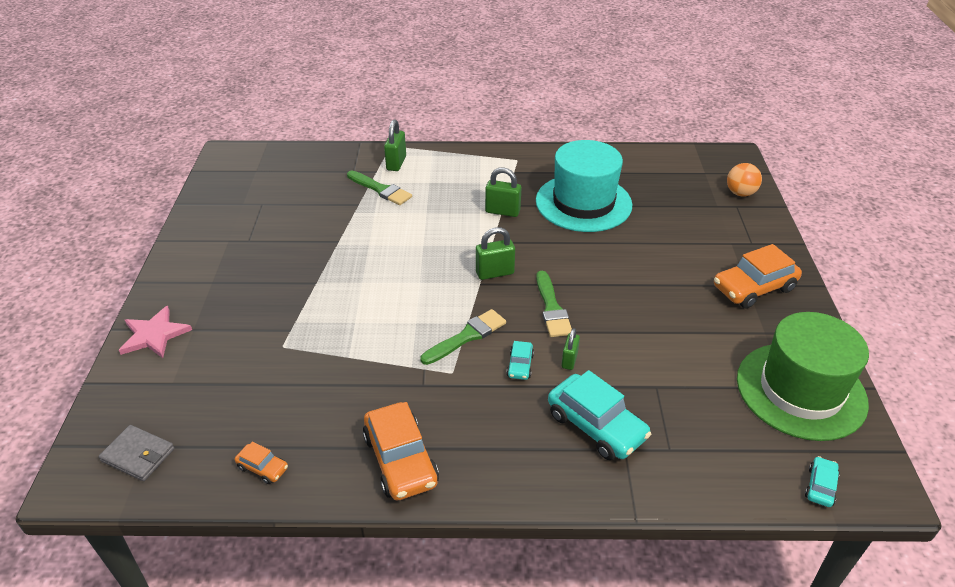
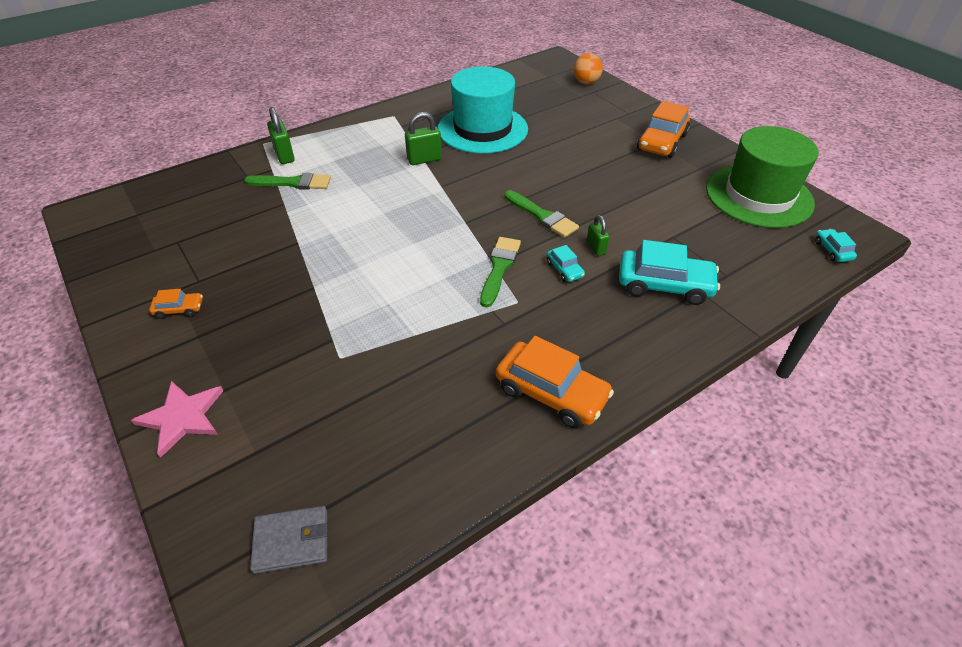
camera: 35 degrees left, 5 degrees up
(263, 468) = (437, 473): orange car -> orange car (179, 309)
(494, 273) = (469, 209): green padlock -> none

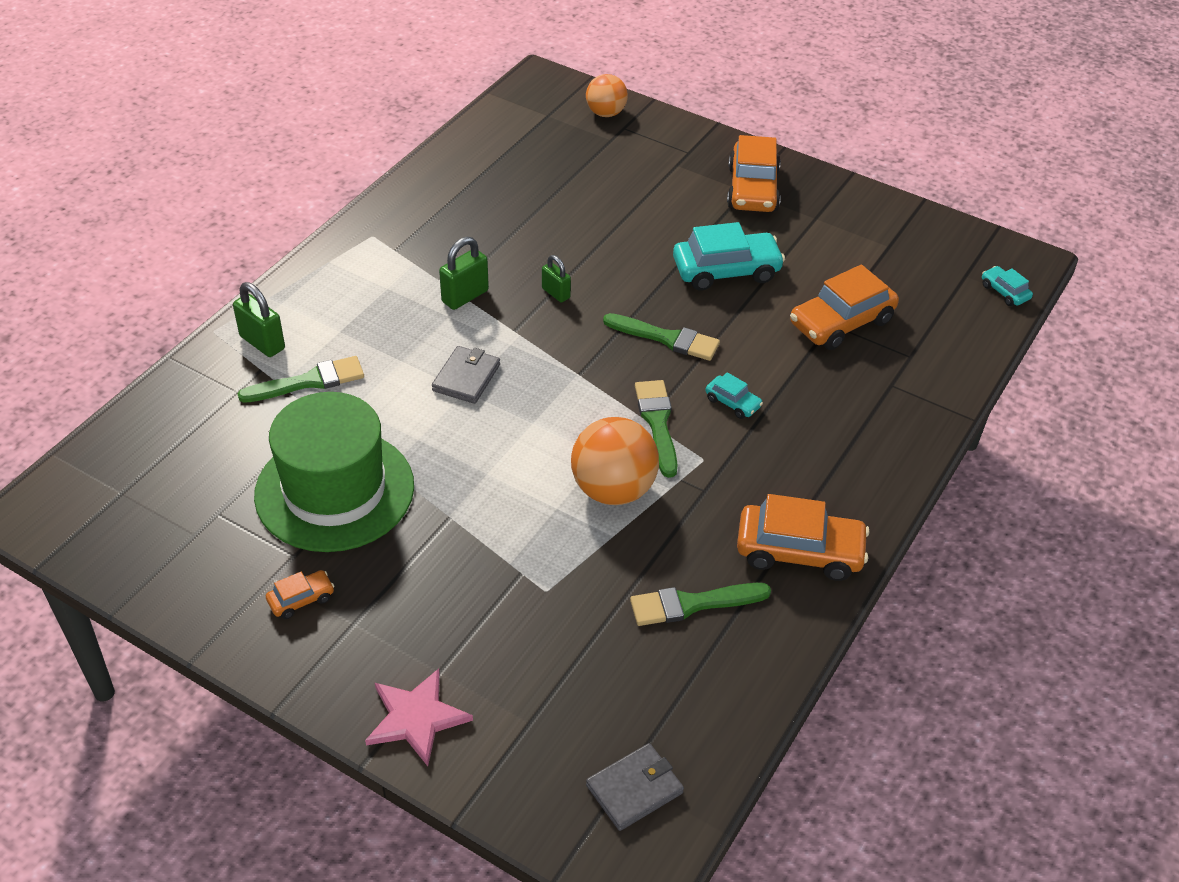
camera: 25 degrees left, 0 degrees up
(390, 205) = (466, 378): none -> grey wallet
(437, 303) = (613, 489): none -> orange ball
(440, 405) = (692, 604): none -> green brush
(482, 129) = (512, 227): turquoise hat -> none
(596, 248) = (752, 364): green padlock -> green padlock (556, 293)
(664, 285) = (851, 389): turquoise car -> turquoise car (726, 271)
(682, 238) = (841, 322): none -> orange car
(758, 196) = (899, 240): green hat -> green hat (334, 490)

